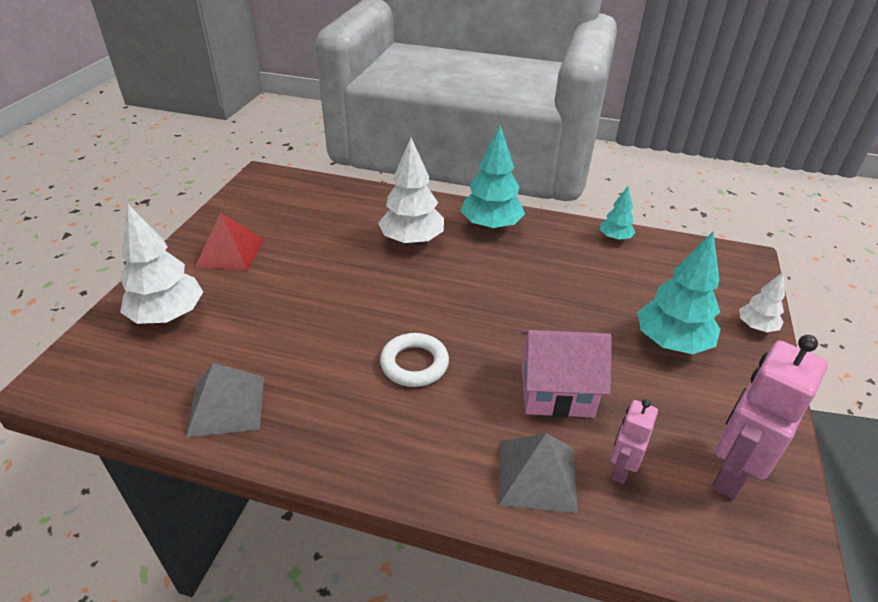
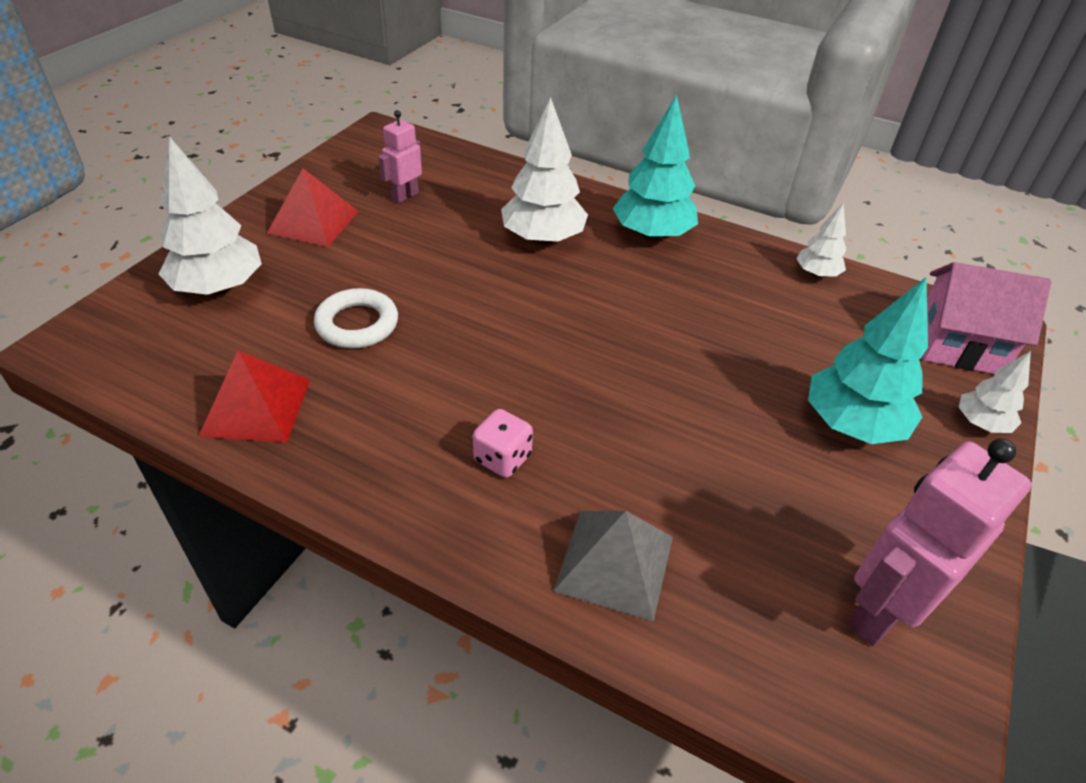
camera: 10 degrees right, 5 degrees up
(227, 405) = (256, 407): grey pyramid -> red pyramid
(414, 364) = (499, 395): white ring -> white ring (357, 324)
(431, 411) = (502, 458): none -> pink dice
(556, 392) = (673, 462): pink house -> pink house (958, 345)
(614, 238) = (816, 274): turquoise tree -> white tree
(621, 469) = (729, 577): pink robot -> pink robot (405, 196)

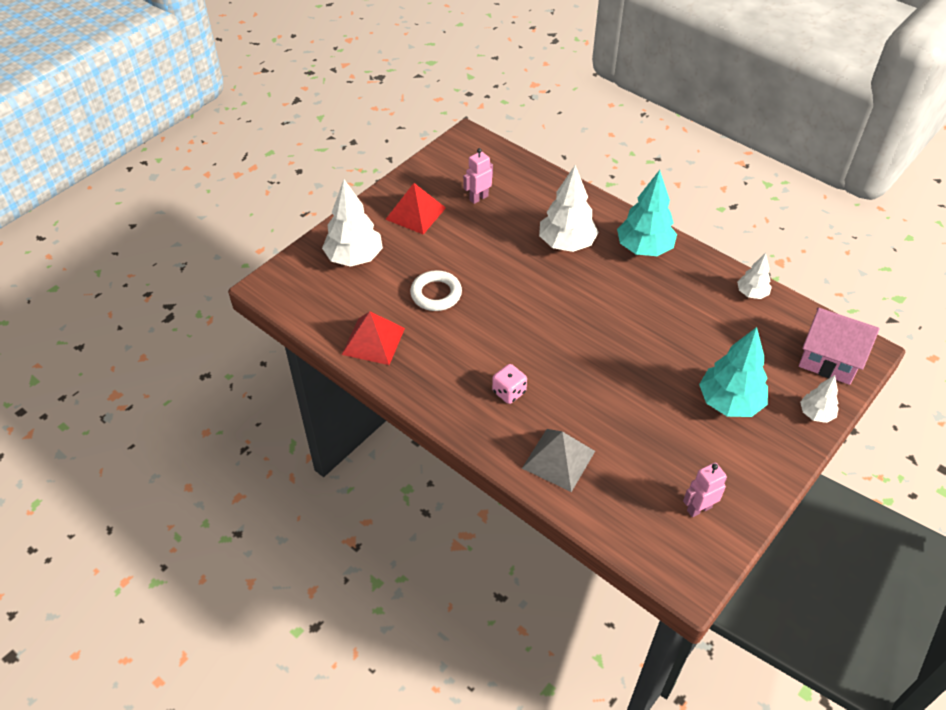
camera: 15 degrees right, 5 degrees up
(880, 611) = (699, 508): pink robot -> pink robot, size x0.56

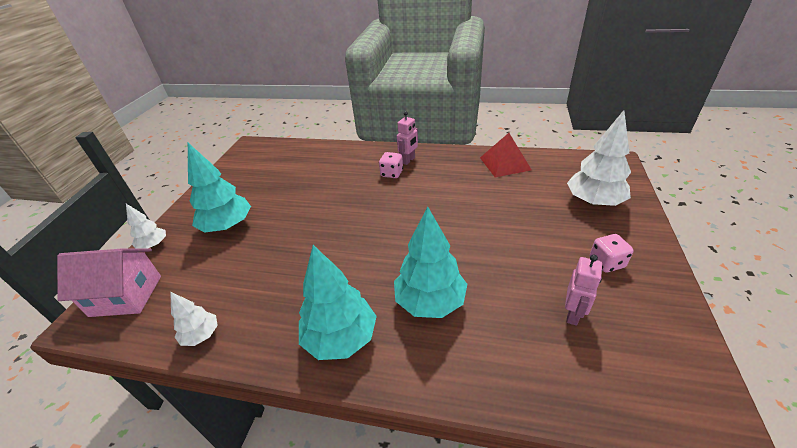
camera: 155 degrees right, 10 degrees down
(415, 213) = (606, 263): red pyramid -> pink dice
(436, 294) = (500, 205): white ring -> none
(558, 459) = (339, 158): grey pyramid -> none
(566, 243) = (430, 302): white tree -> turquoise tree
(699, 508) = (247, 169): pink robot -> pink robot (408, 160)

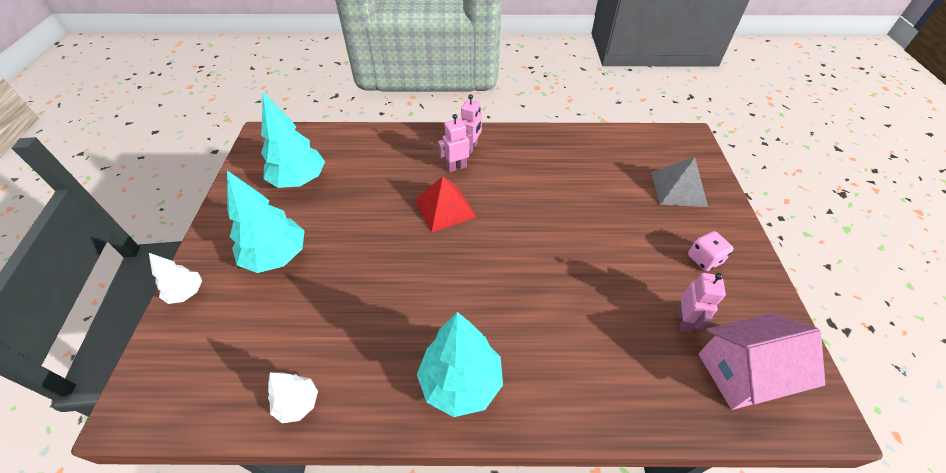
camera: 15 degrees left, 10 degrees up
(126, 296) = (178, 367): pink house -> pink house (742, 373)
(392, 173) = (456, 167): pink dice -> pink robot
(430, 302) = (543, 326): turquoise tree -> turquoise tree (299, 180)
(504, 163) = (579, 146): red pyramid -> red pyramid (445, 208)
(593, 202) = (678, 188): white tree -> grey pyramid

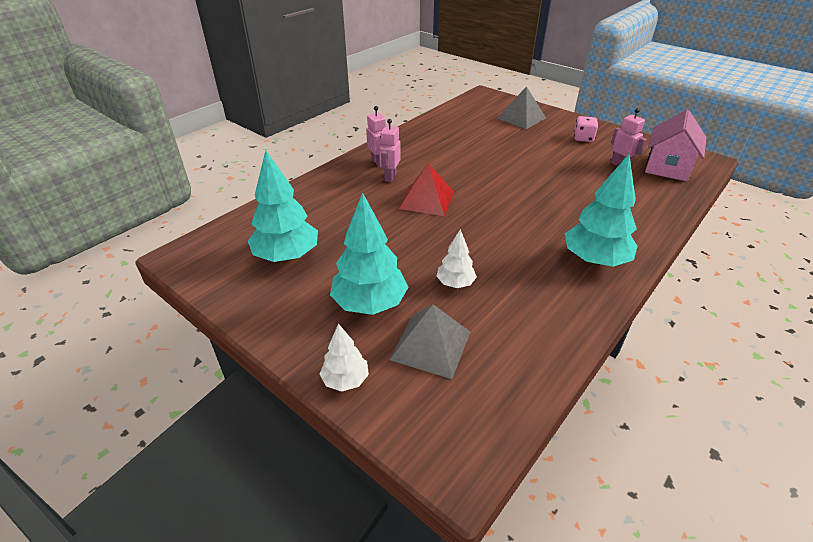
camera: 50 degrees left, 10 degrees down
(251, 320) = (430, 345): none -> grey pyramid
(298, 403) = (547, 346): white tree -> white tree (455, 283)

